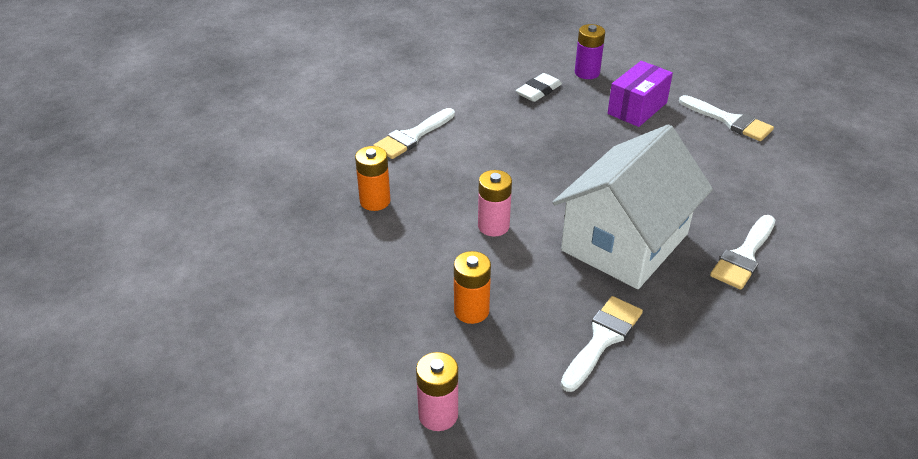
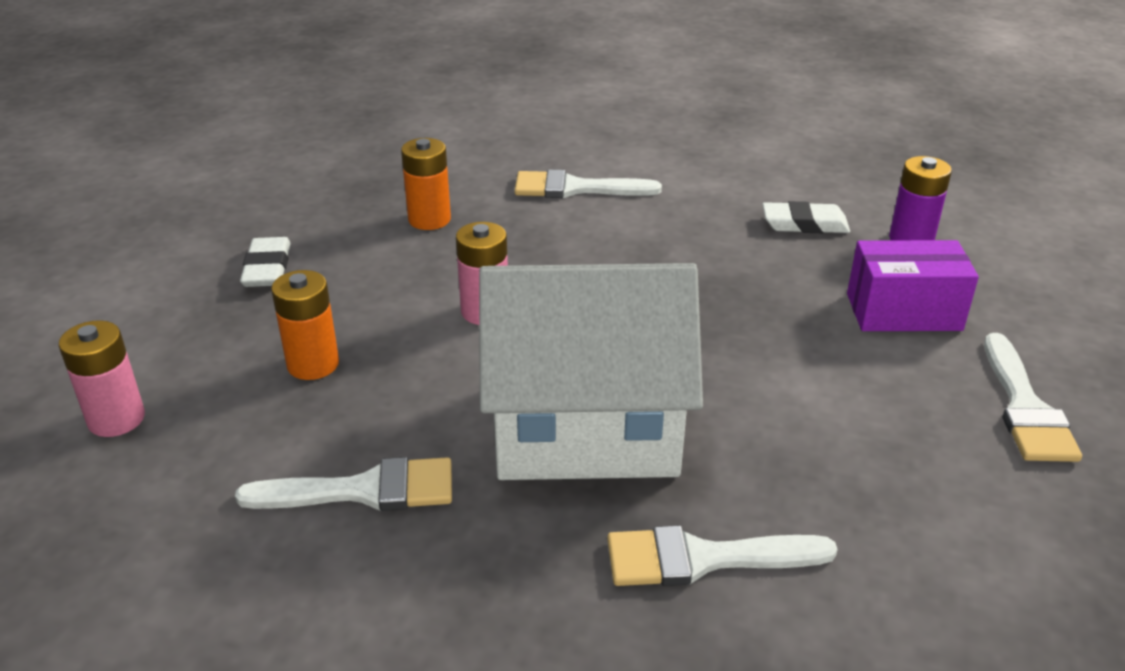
camera: 50 degrees right, 5 degrees down
(345, 287) = (267, 268): none -> white eraser

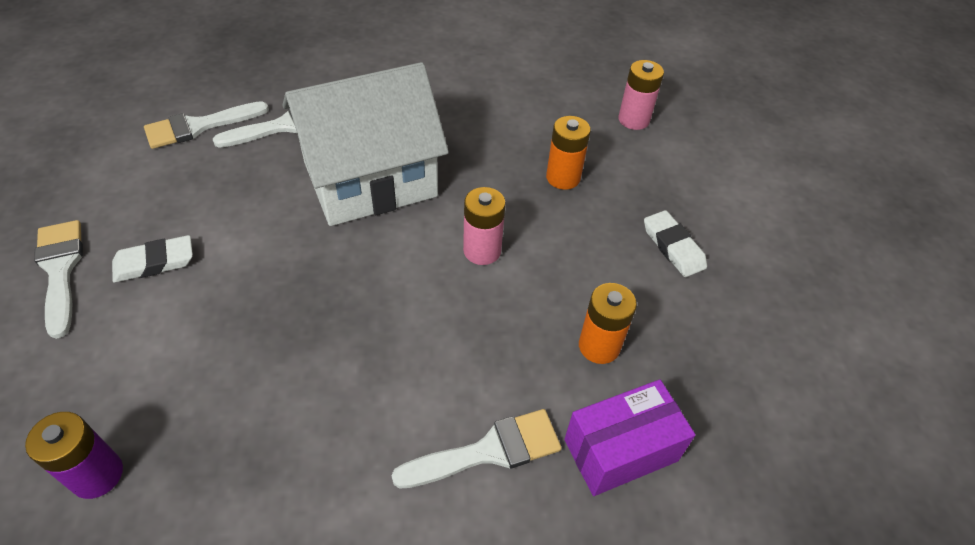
camera: 155 degrees right, 15 degrees up
(364, 490) = (472, 117): white brush -> white brush (199, 126)
(804, 224) = (219, 466): white eraser -> white eraser (154, 263)
(903, 312) = (133, 350): purple box -> purple box (620, 450)

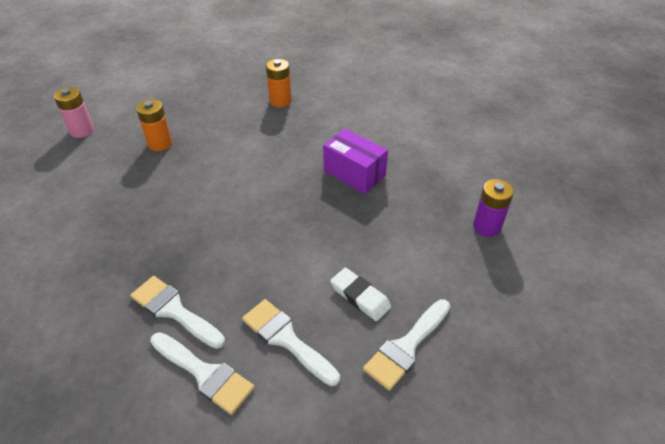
camera: 115 degrees left, 5 degrees down
(370, 179) = (211, 227): white house -> none
(482, 250) = (244, 155): pink battery -> none
(489, 451) = (360, 115): white brush -> white brush (286, 339)
(620, 450) = (329, 84): purple box -> purple box (354, 173)
(673, 247) = (197, 94): white eraser -> none

